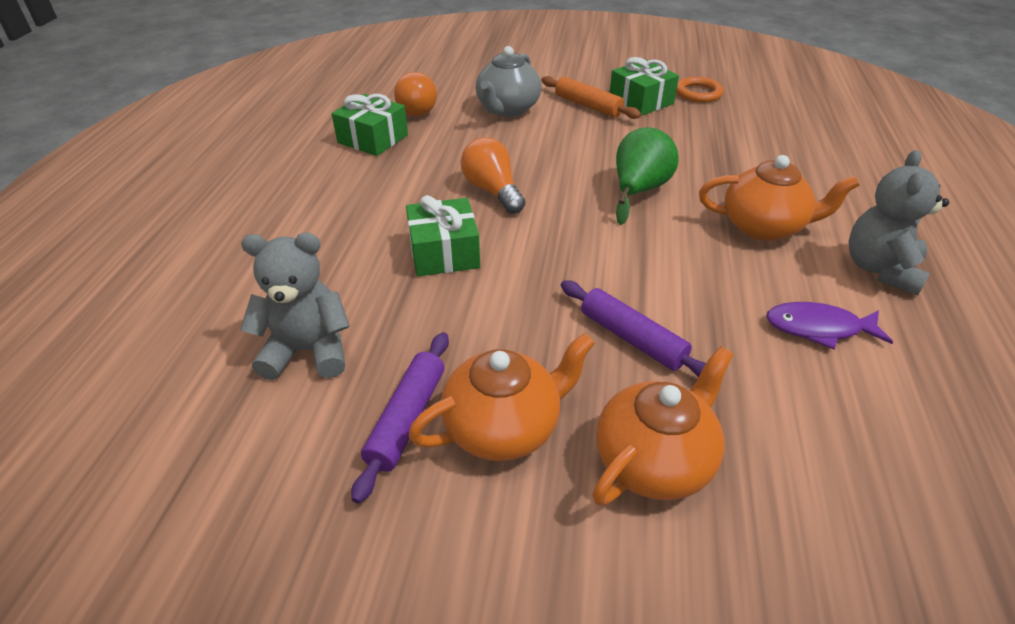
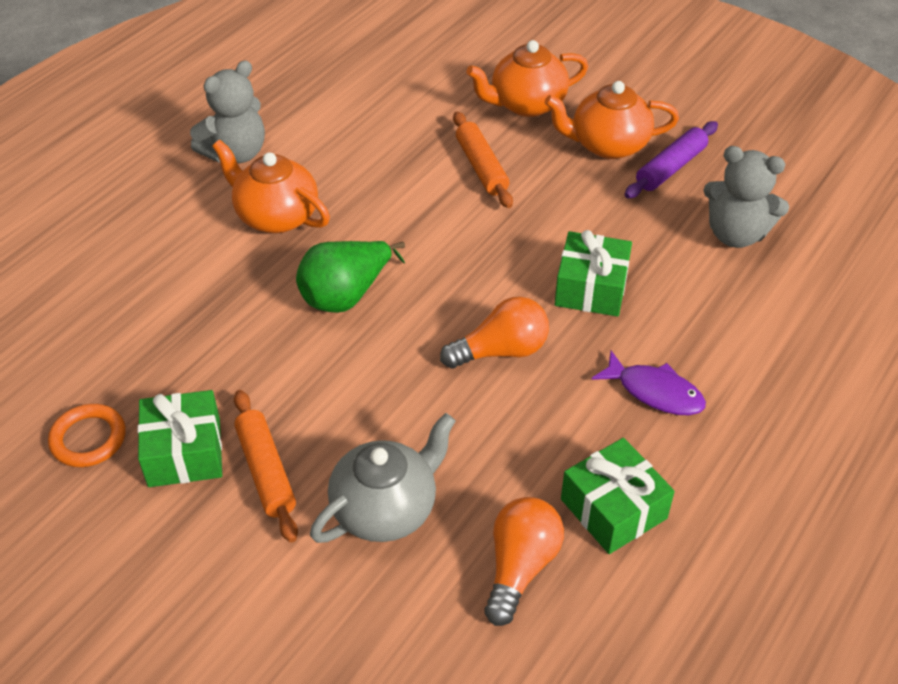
camera: 155 degrees left, 5 degrees up
(492, 191) = (501, 351): orange light bulb -> orange light bulb turned 105 degrees counterclockwise
(632, 338) = (482, 167): purple rolling pin -> orange rolling pin
(818, 328) = (342, 133): purple fish -> purple fish (655, 392)

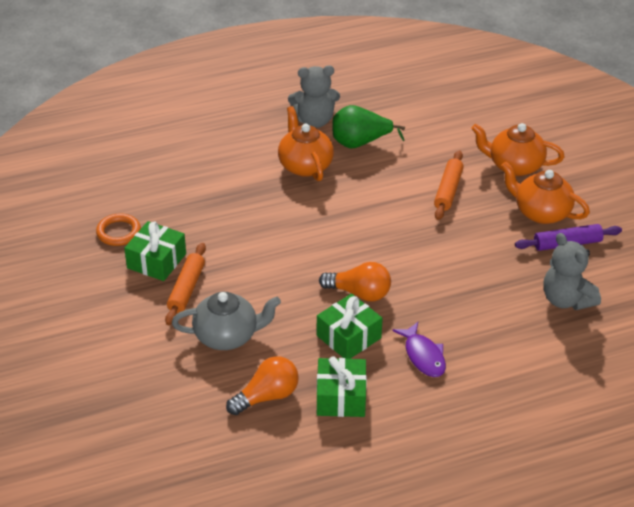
camera: 35 degrees right, 5 degrees down
(346, 295) = (304, 225): green pear -> green pear (360, 143)
(591, 288) = (444, 286): green gift -> green gift (348, 337)

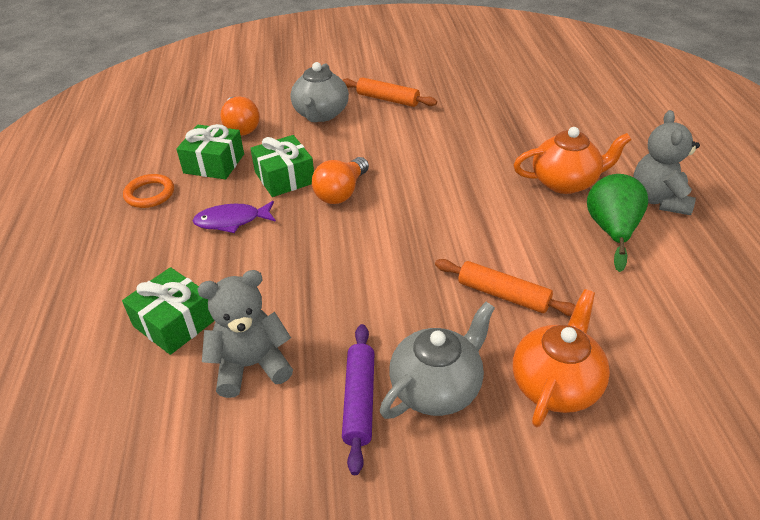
camera: 105 degrees right, 0 degrees up
(118, 232) = (473, 73): orange ring -> orange ring (150, 194)
(156, 261) = (429, 88): green gift -> green gift (175, 322)
(541, 212) = (437, 388): orange teapot -> grey teapot

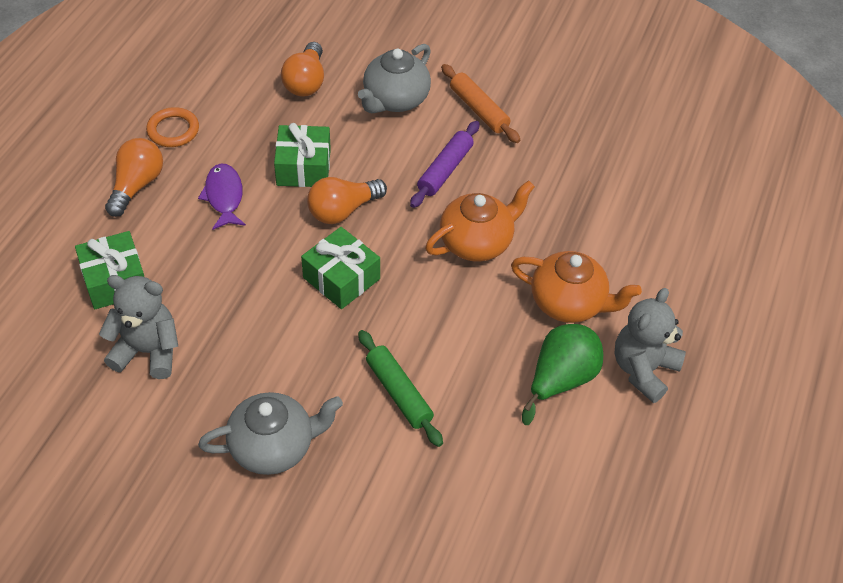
camera: 25 degrees right, 10 degrees up
(143, 243) = (137, 185): none -> orange light bulb
(214, 163) = (251, 119): green gift -> green gift (341, 278)
(232, 221) = (224, 196): purple fish -> purple fish turned 60 degrees clockwise
(359, 400) = (206, 425): purple rolling pin -> purple rolling pin (445, 170)
(503, 295) = (398, 393): orange rolling pin -> green rolling pin
(556, 384) = (369, 495): orange teapot -> orange teapot (477, 242)

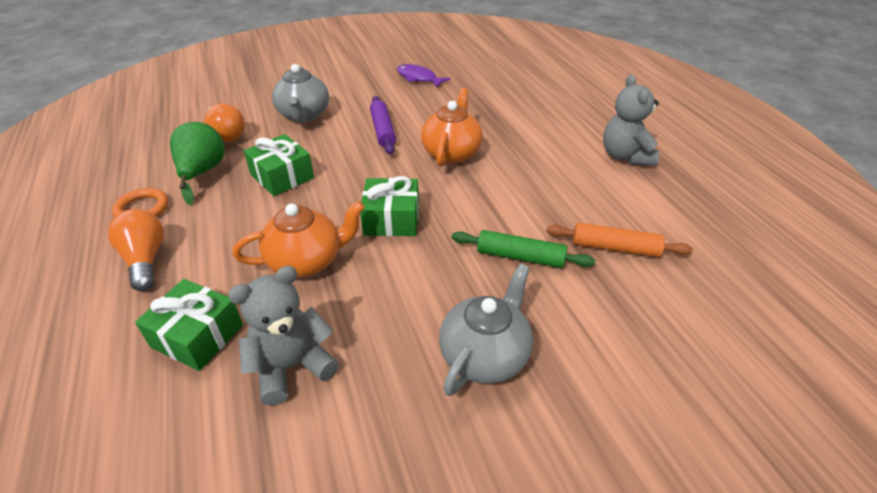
camera: 40 degrees left, 10 degrees down
(224, 196) = (237, 224): purple fish -> purple fish (418, 78)
(342, 210) = (342, 184): orange light bulb -> none
(479, 110) = (364, 96): orange rolling pin -> orange rolling pin (615, 247)
(560, 379) = (596, 187): green pear -> green pear (202, 173)
(568, 303) = (543, 151): orange teapot -> orange teapot (306, 261)

